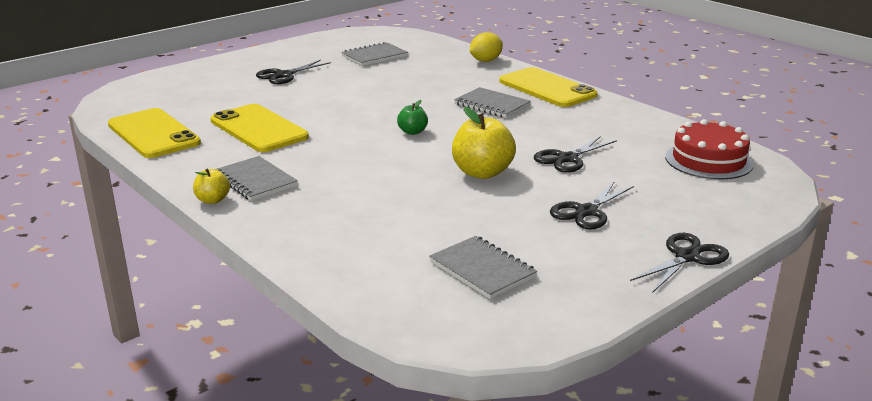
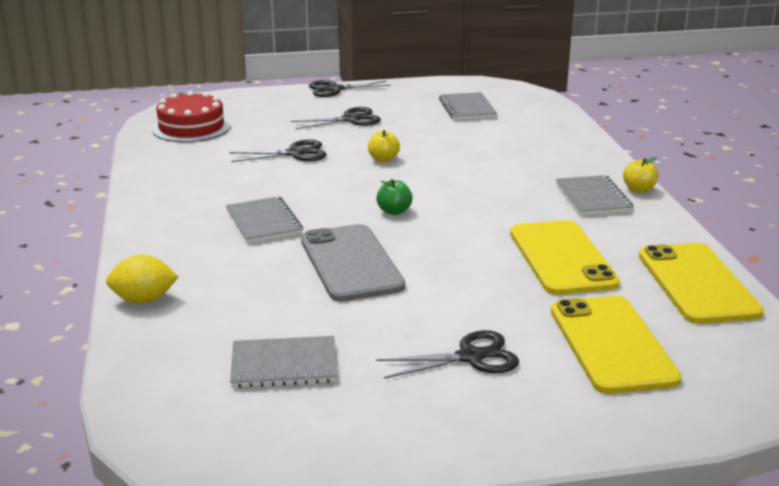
camera: 150 degrees left, 0 degrees up
(399, 97) = (351, 263): none -> grey phone
(482, 173) = (383, 159): yellow apple -> yellow apple, size x0.53
(547, 88) = (164, 229): yellow phone -> yellow phone (612, 344)

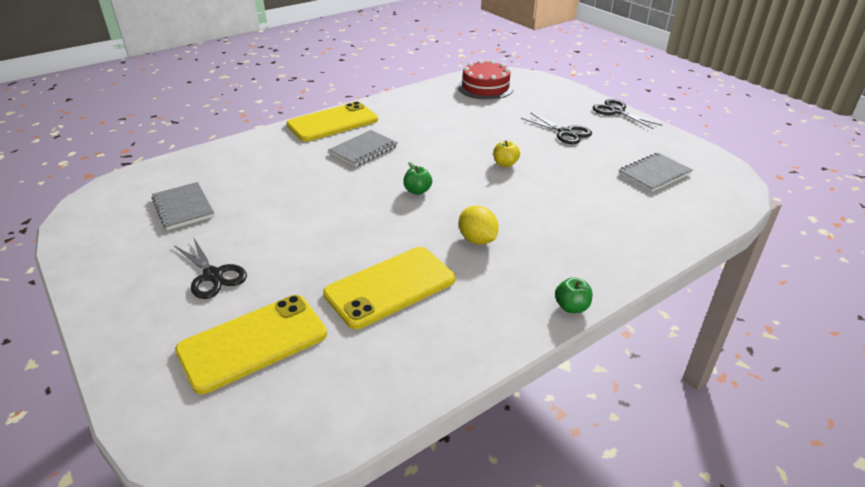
camera: 65 degrees right, 10 degrees up
(144, 300) = (243, 144): yellow lemon -> yellow lemon (477, 240)
(295, 153) = (480, 130): black scissors -> none
(351, 263) = (324, 195): grey phone -> none
(593, 198) = (526, 281): grey notebook -> none
(639, 190) = (571, 307): yellow apple -> green apple
(697, 284) = (387, 380): yellow phone -> yellow phone (333, 122)

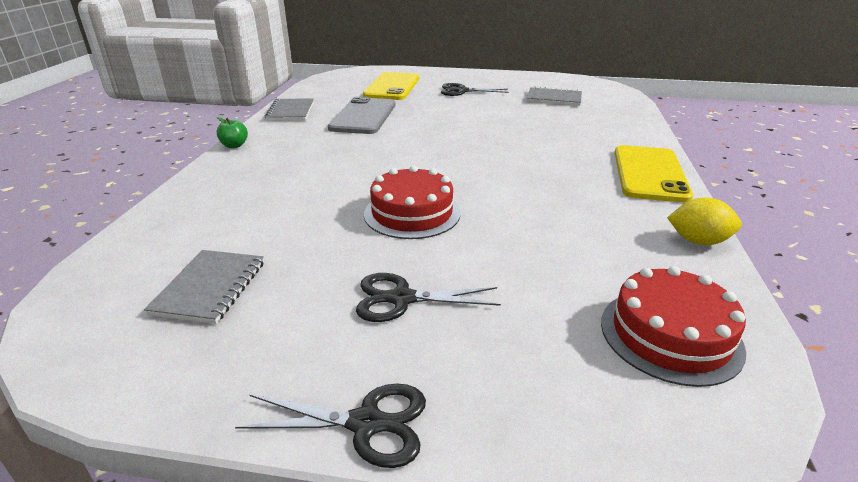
camera: 135 degrees right, 5 degrees down
(363, 150) = (558, 165): grey notebook -> grey notebook (290, 111)
(390, 287) = (363, 116): yellow phone -> grey phone
(417, 191) = (444, 158): green apple -> none
(477, 240) = (344, 151): yellow lemon -> yellow lemon (698, 241)
(505, 164) = (412, 213): yellow apple -> red cake

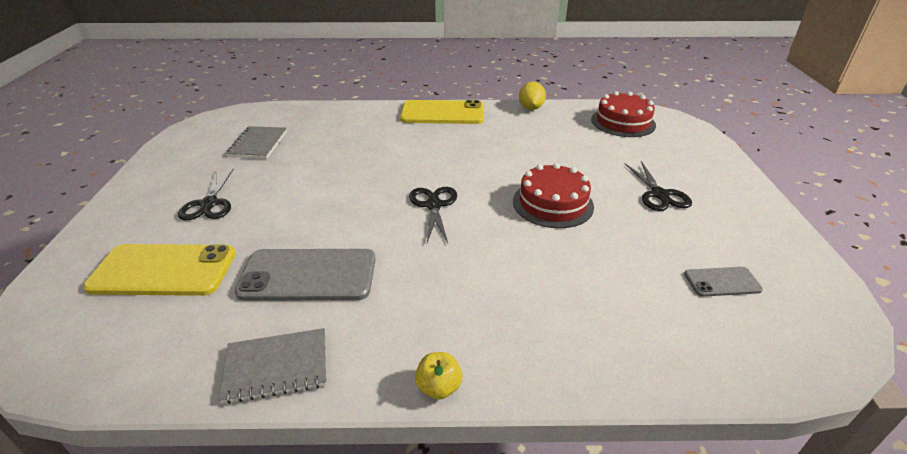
camera: 100 degrees left, 5 degrees up
(210, 288) = (722, 282): grey notebook -> grey phone
(234, 146) = (439, 387): green apple -> yellow apple
(366, 423) = (754, 192): black scissors -> black scissors (434, 205)

